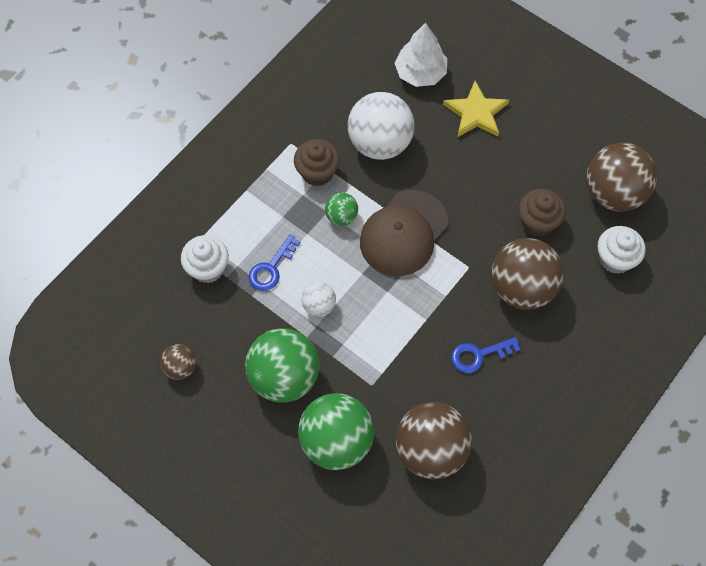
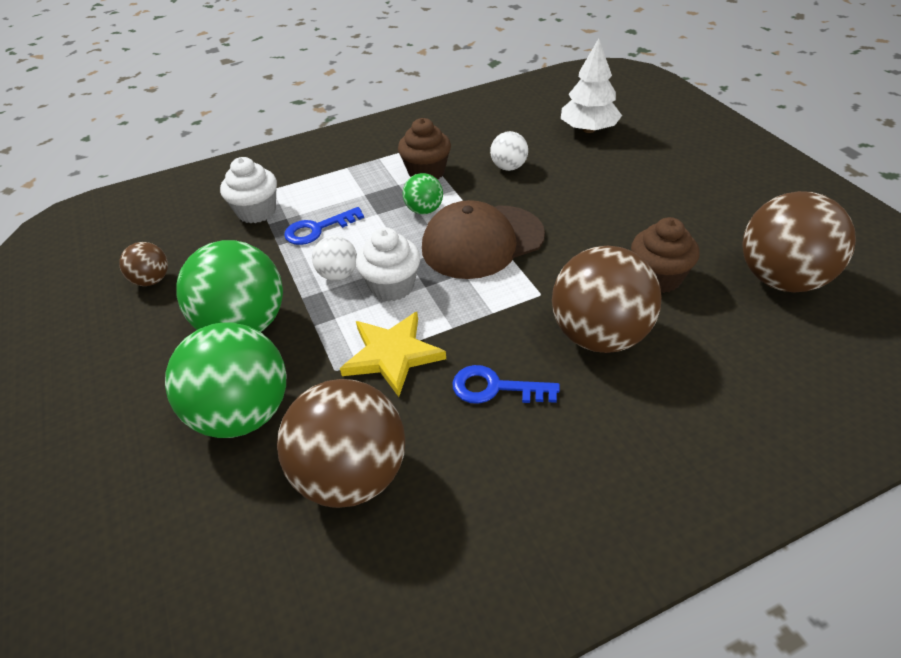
camera: 30 degrees right, 20 degrees down
(380, 143) = (509, 167): white ball -> white ball, size x0.49
(476, 113) = (633, 170): yellow star -> yellow star (392, 355)
(615, 259) = (755, 347): white cupcake -> white cupcake (392, 286)

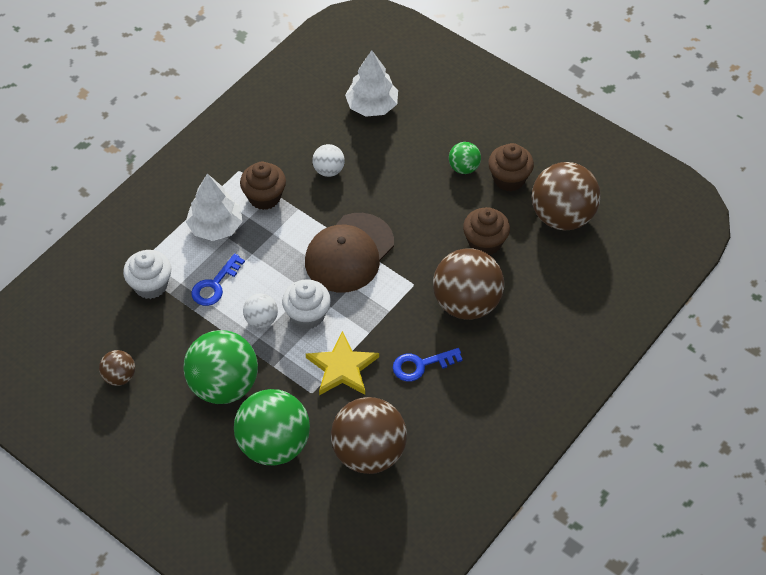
camera: 30 degrees left, 10 degrees up
(359, 182) = (215, 226): none -> white tree
(424, 210) = (287, 238): green ball -> green ball (464, 168)
(721, 224) = (509, 179): none -> brown cupcake

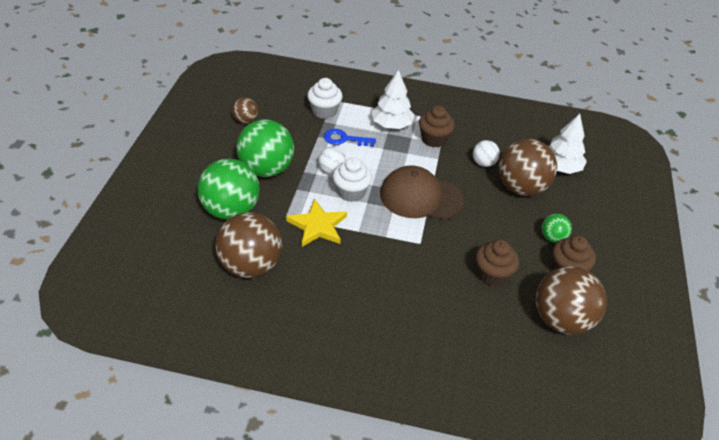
camera: 60 degrees right, 10 degrees down
(421, 365) = (348, 272): blue key -> none
(466, 303) = (425, 282): brown ball -> brown ball (521, 188)

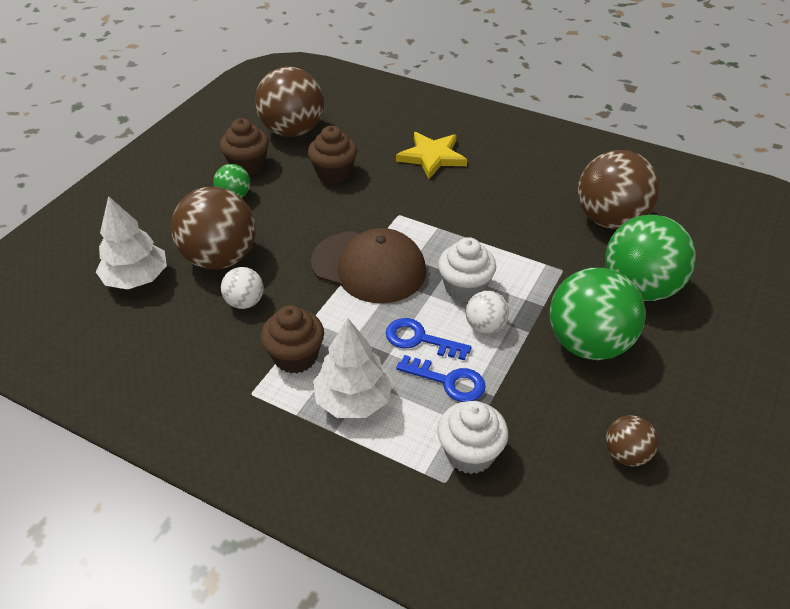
camera: 160 degrees left, 0 degrees up
(317, 226) = (522, 251): yellow star -> yellow star (432, 157)
(368, 157) = (420, 339): none -> blue key

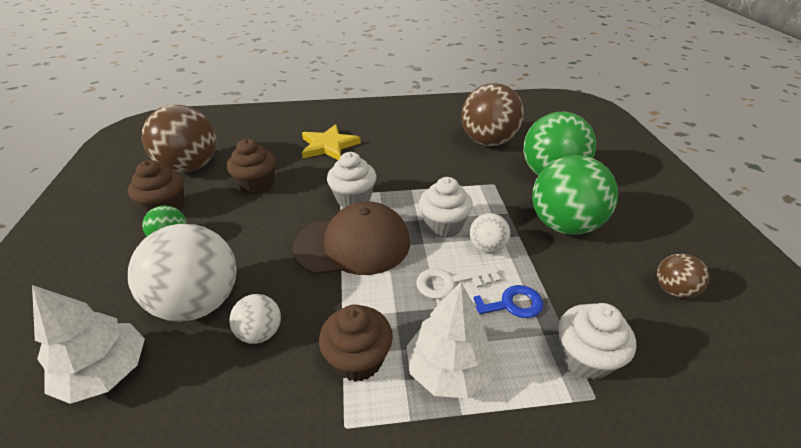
camera: 35 degrees left, 5 degrees down
(220, 258) = (199, 302): brown ball -> white ball
(406, 224) = (353, 199): none -> white cupcake
(420, 339) = (450, 282): blue key -> white key

